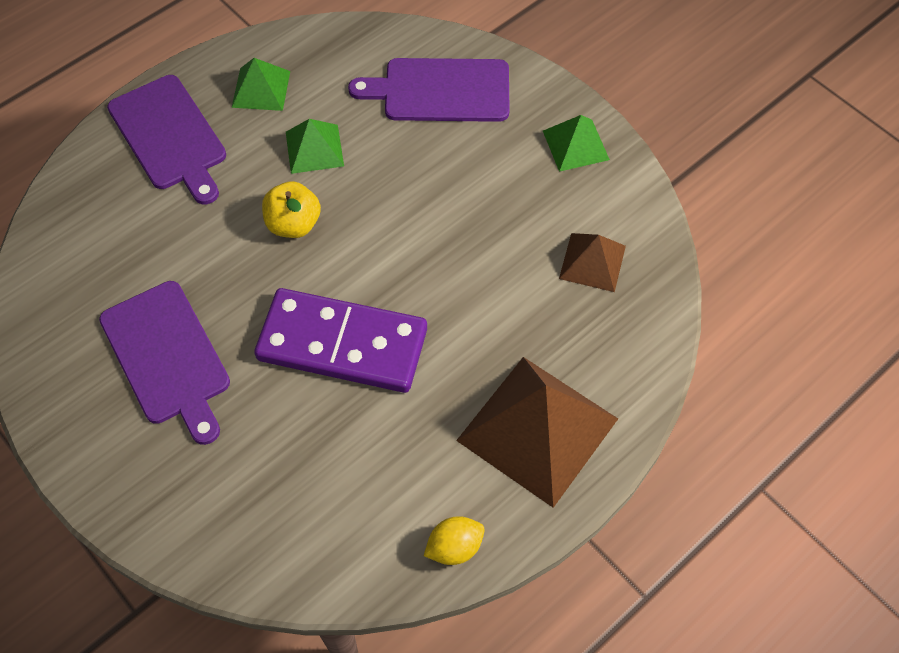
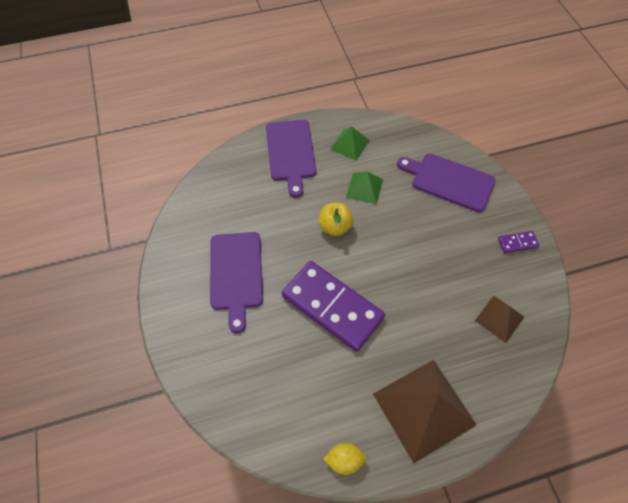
camera: 25 degrees right, 0 degrees up
(575, 145) = (517, 243): green pyramid -> purple domino

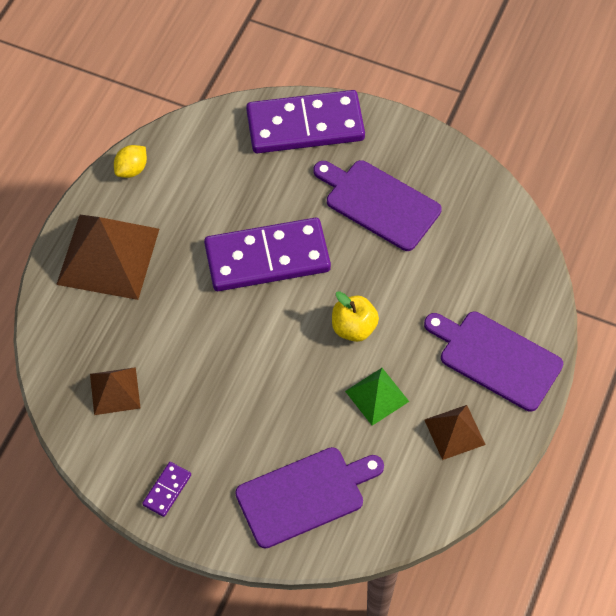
camera: 130 degrees right, 0 degrees up
(206, 366) = (305, 125): none -> purple domino
(350, 144) = (454, 432): green pyramid -> brown pyramid

